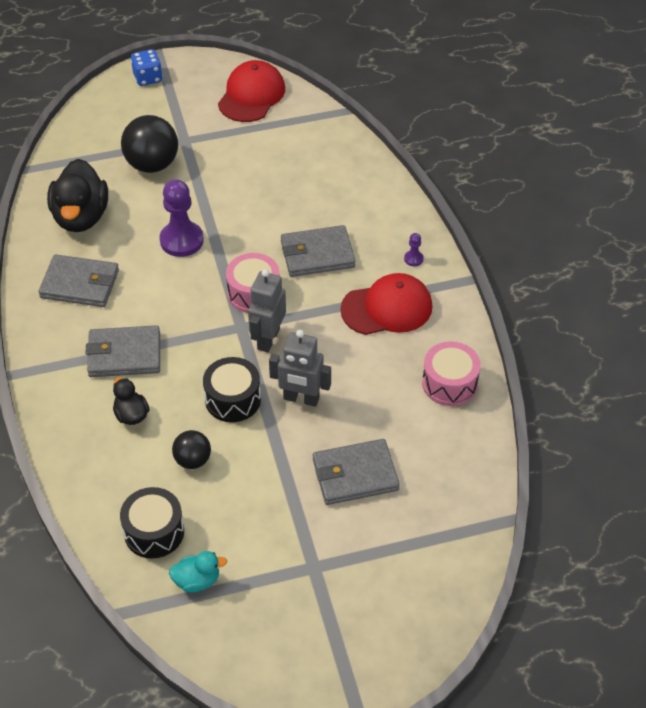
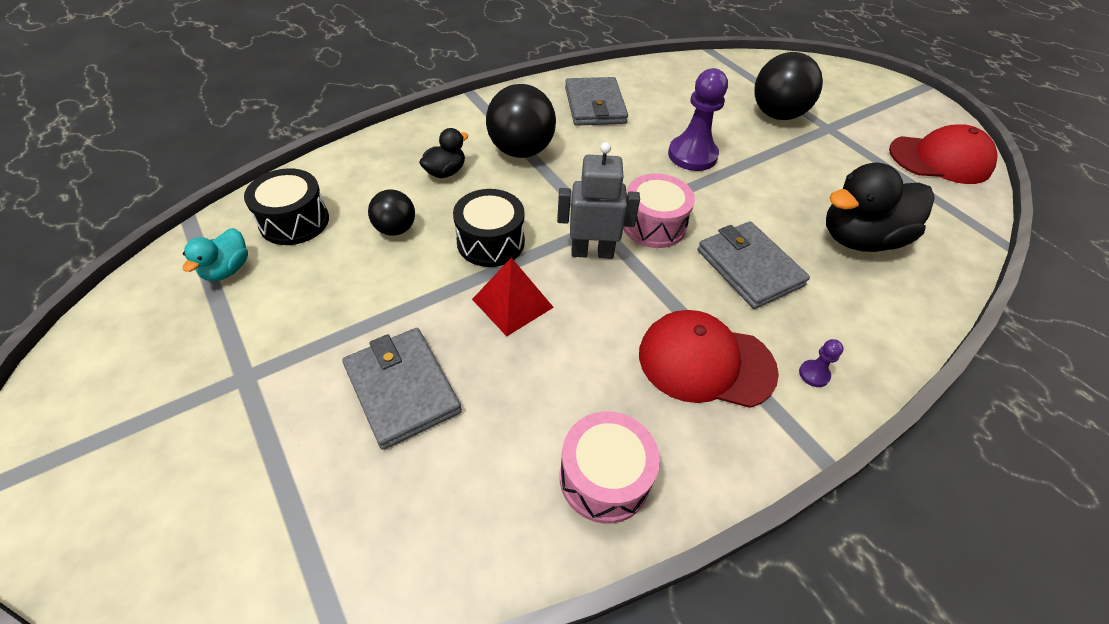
camera: 70 degrees right, 0 degrees up
(81, 217) = (676, 88): black duck -> black duck (859, 239)
(124, 354) = (521, 151): grey wallet -> black ball
(148, 78) = (885, 88): blue dice -> none
(197, 581) = (227, 269): turquoise duck -> turquoise duck turned 45 degrees clockwise
(301, 399) = (512, 303): grey robot -> red pyramid
(387, 308) = (705, 362): red cap -> red cap turned 135 degrees clockwise

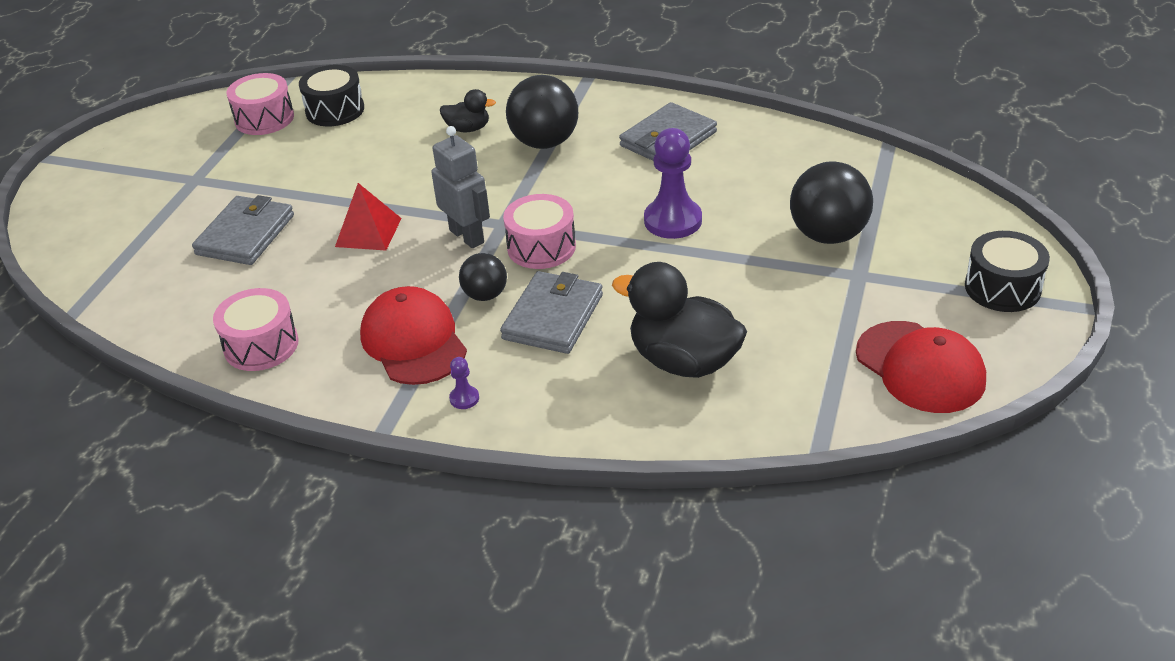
camera: 55 degrees right, 10 degrees down
(227, 269) = (264, 119): turquoise duck -> pink drum
(395, 229) = (379, 148): black ball -> black ball (485, 295)
(490, 242) = (418, 190): black drum -> black drum (1002, 288)

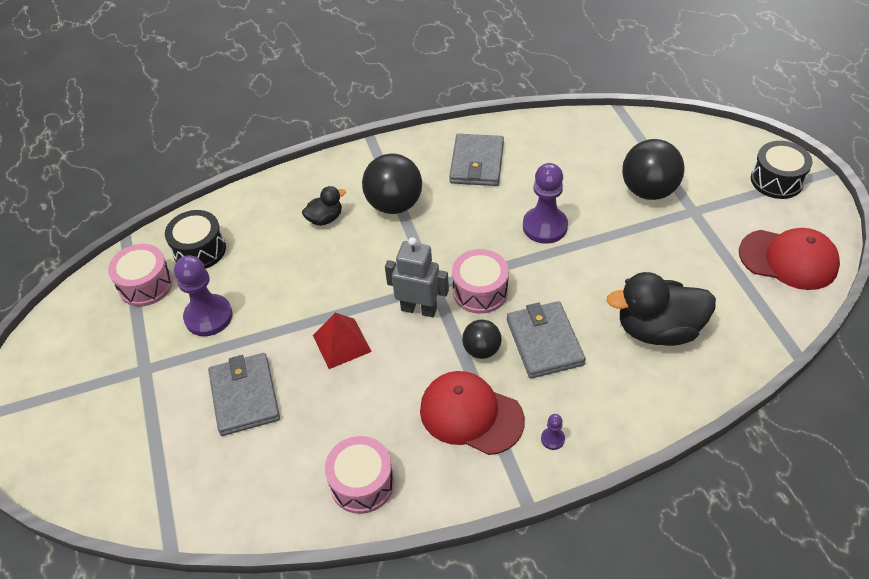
camera: 35 degrees left, 10 degrees up
(285, 163) = (208, 316): none -> purple pawn

